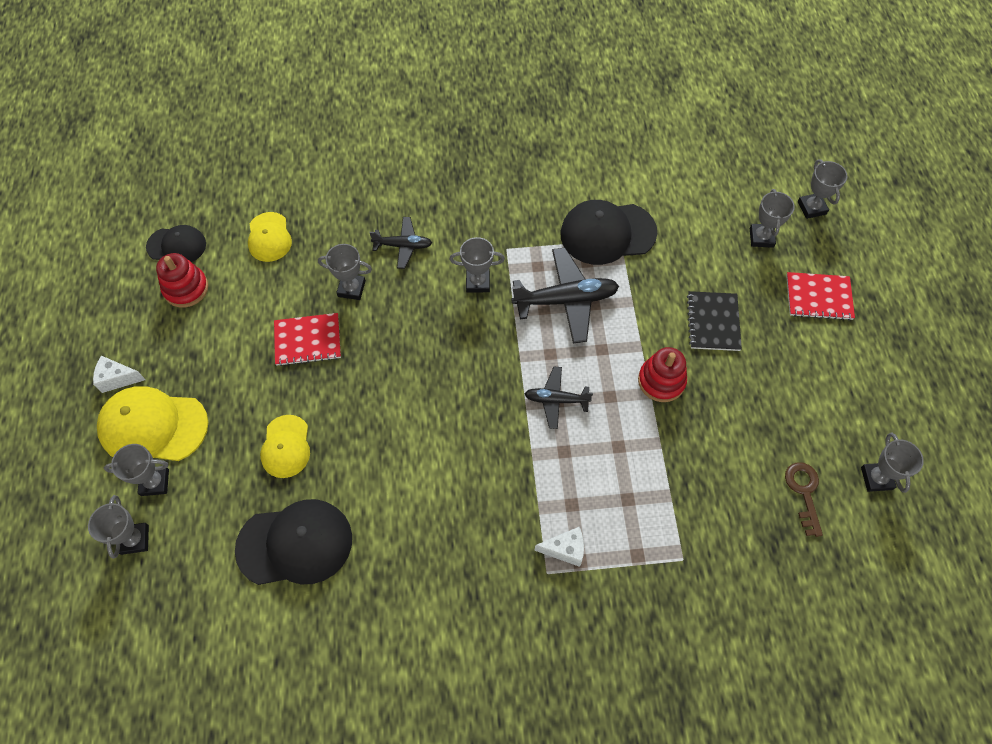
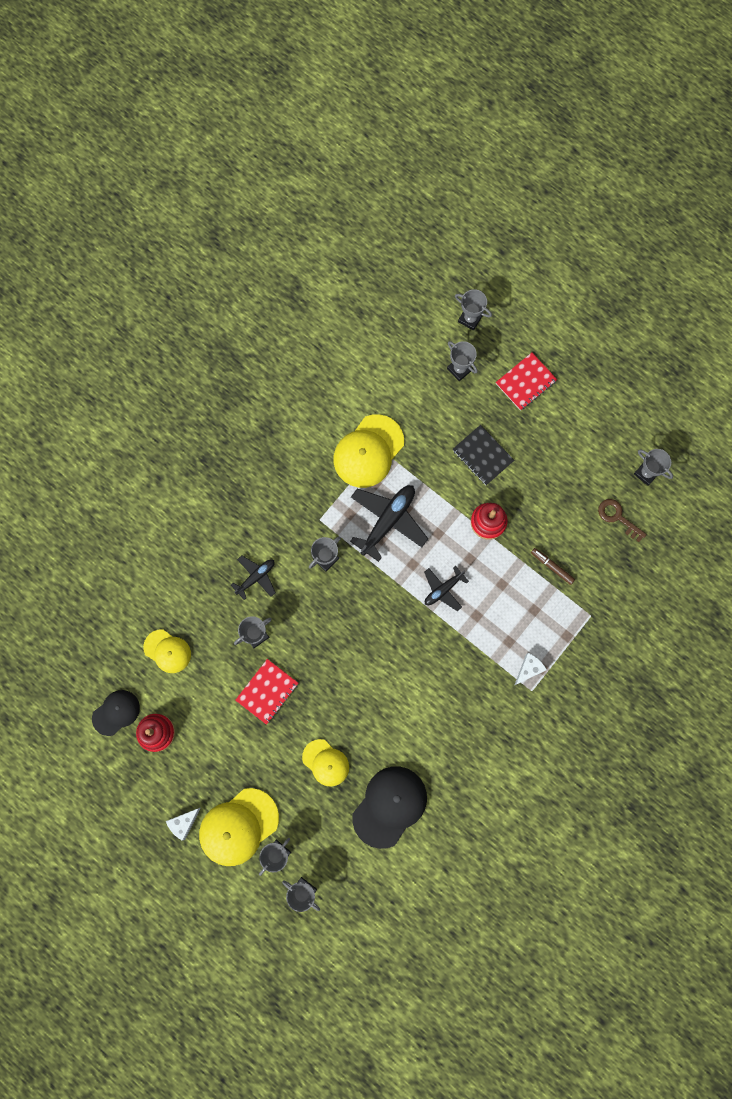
camera: 45 degrees left, 15 degrees up
(607, 233) = (368, 451): black cap -> yellow cap
(687, 476) = (552, 566): none -> brown marker

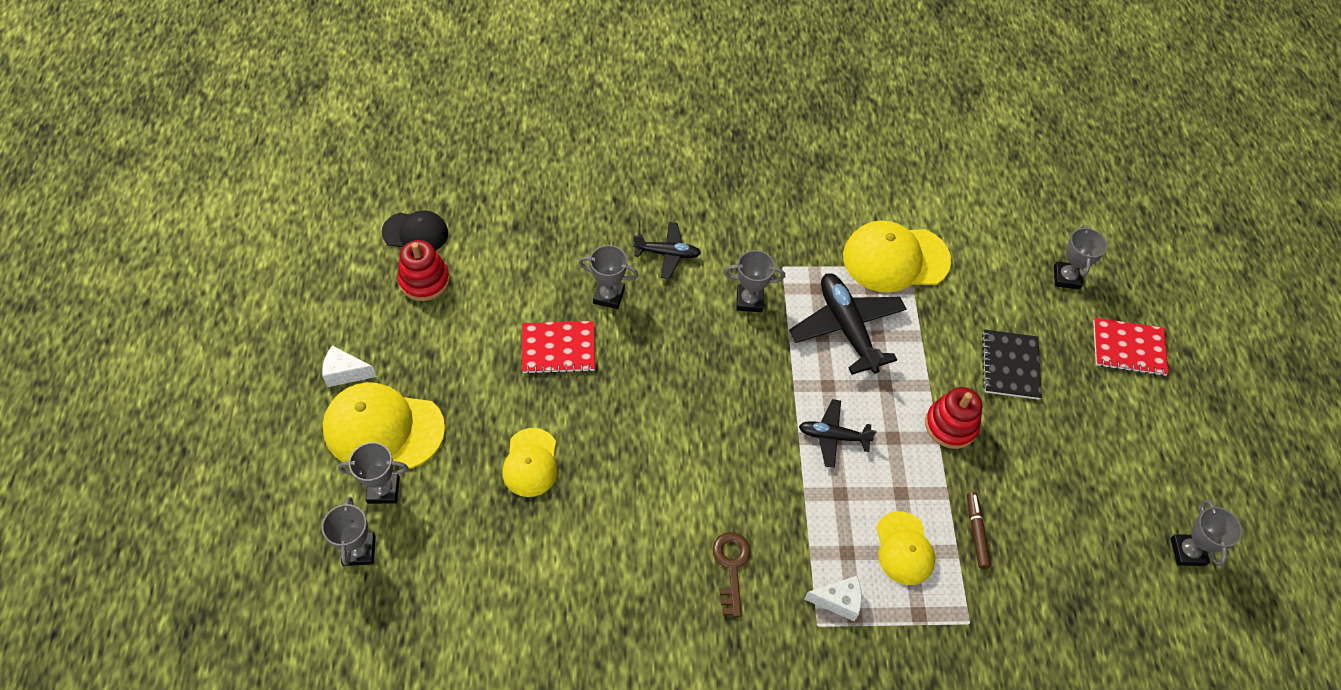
camera: 45 degrees right, 20 degrees down
(167, 651) = (519, 232): yellow cap -> yellow cap (904, 548)
(388, 521) = (847, 328): black plane -> black plane turned 105 degrees counterclockwise
(389, 806) = (538, 570): black cap -> none
(470, 319) = (1123, 250): grey trophy -> none
(617, 517) = (1106, 560): brown key -> brown key (731, 566)

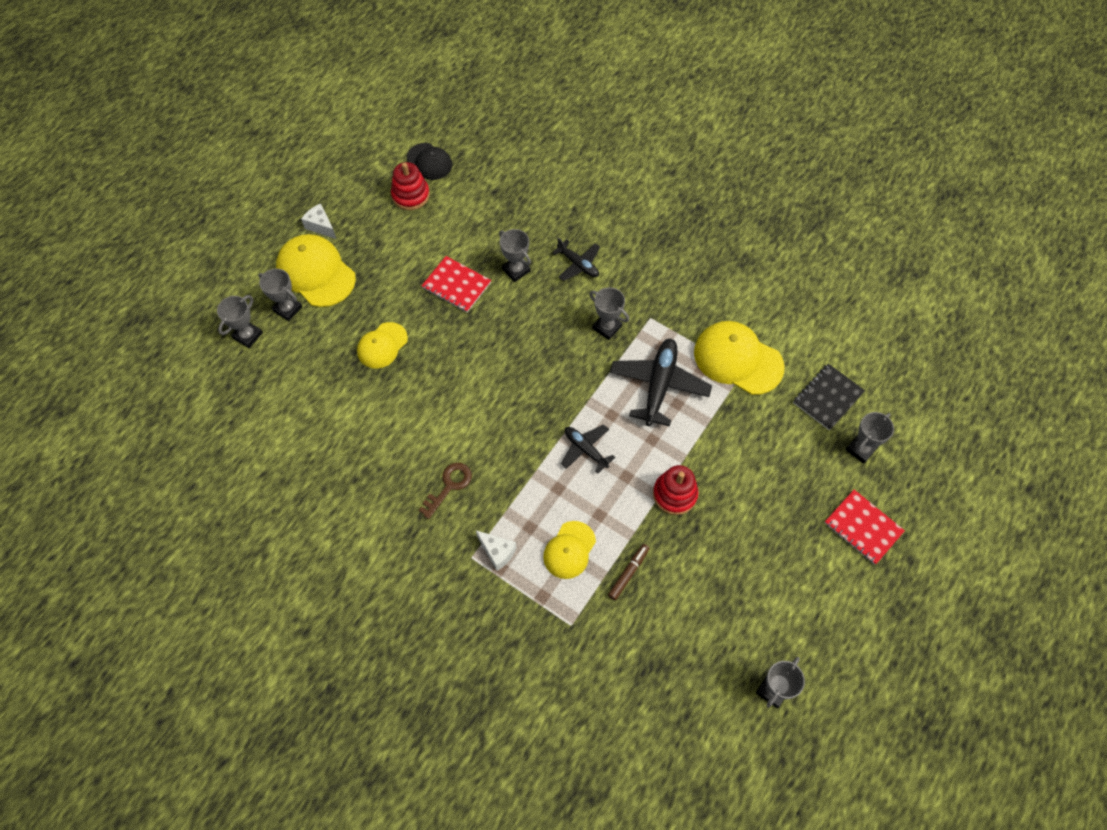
camera: 40 degrees right, 5 degrees up
(1010, 365) = (757, 482): black notebook -> black notebook (828, 397)

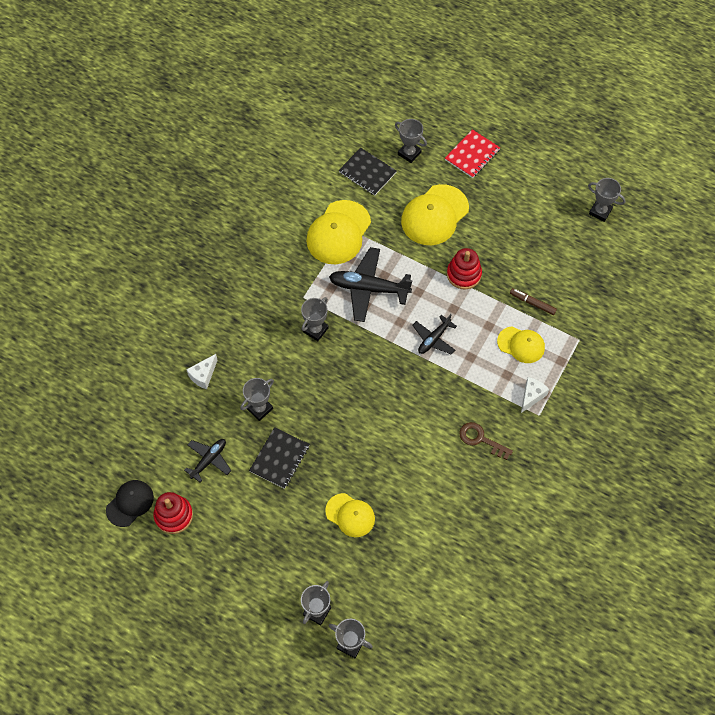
camera: 95 degrees left, 0 degrees up
(316, 272) = (272, 592): yellow cap -> yellow cap (434, 215)
(321, 226) = (215, 598): white cheese -> white cheese (203, 375)
(456, 285) = (279, 458): red notebook -> black notebook
(578, 264) = (250, 357): black plane -> black plane (209, 460)

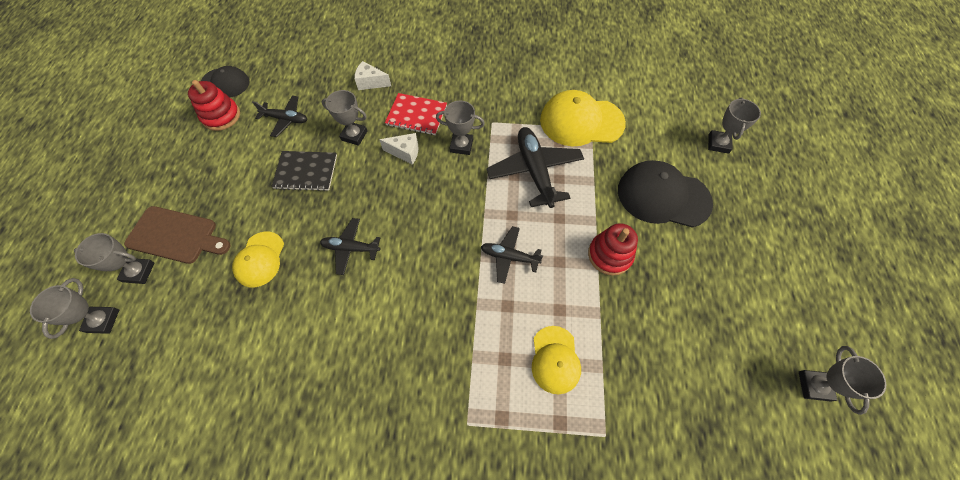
camera: 65 degrees right, 0 degrees up
(294, 577) = (176, 236): none -> brown cutting board
(367, 172) = (666, 118): black notebook -> none
(373, 445) = (351, 248): none -> black plane
(434, 215) = (663, 196): yellow cap -> black cap
(472, 155) = (767, 202): red notebook -> red notebook (416, 115)
(480, 439) = (402, 362): brown key -> none
(531, 396) = (489, 403): white cheese -> white cheese (405, 152)
(532, 303) = (621, 350): brown marker -> none

